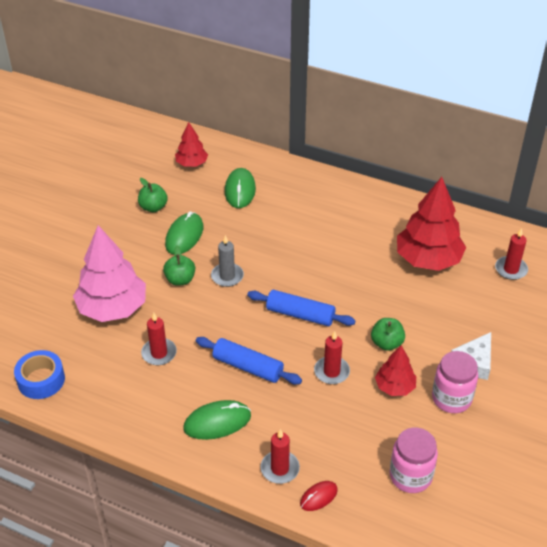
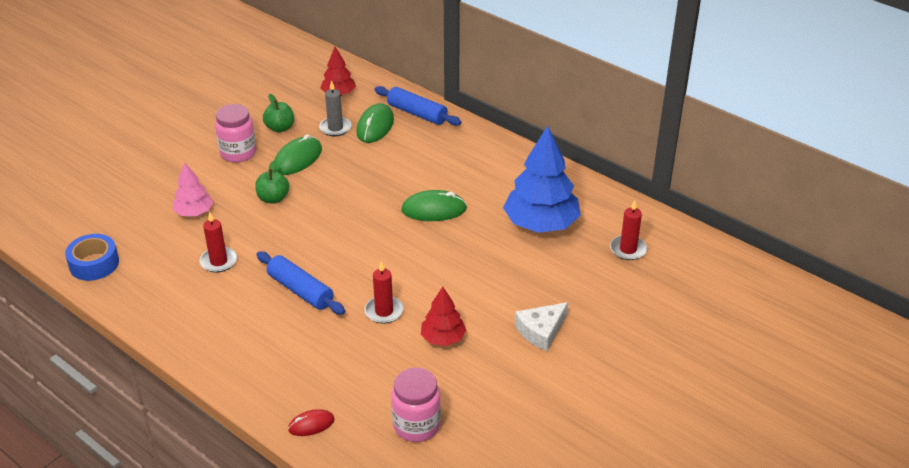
camera: 15 degrees right, 5 degrees down
(112, 308) = (194, 212): pink tree -> pink tree, size x0.53
(217, 422) = (244, 335): green mouse -> green mouse (434, 210)
(227, 276) = (322, 203): grey candle -> grey candle (335, 128)
(280, 468) = (285, 390): red candle -> none
(300, 315) = (378, 252): blue rolling pin -> blue rolling pin (417, 113)
(386, 343) = (455, 295): green apple -> none
(428, 259) = (541, 224): red tree -> blue tree
(451, 398) = (498, 361): pink jar -> pink jar (238, 153)

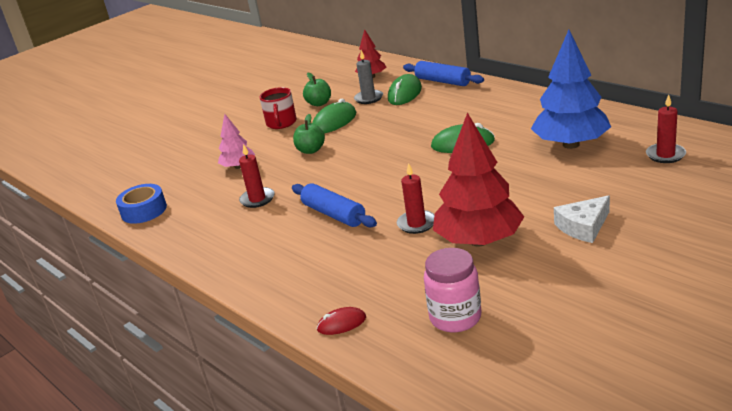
camera: 10 degrees right, 10 degrees down
(238, 153) = (281, 123): pink jar -> red mug
(443, 338) = (479, 240): red tree -> red tree, size x1.88

